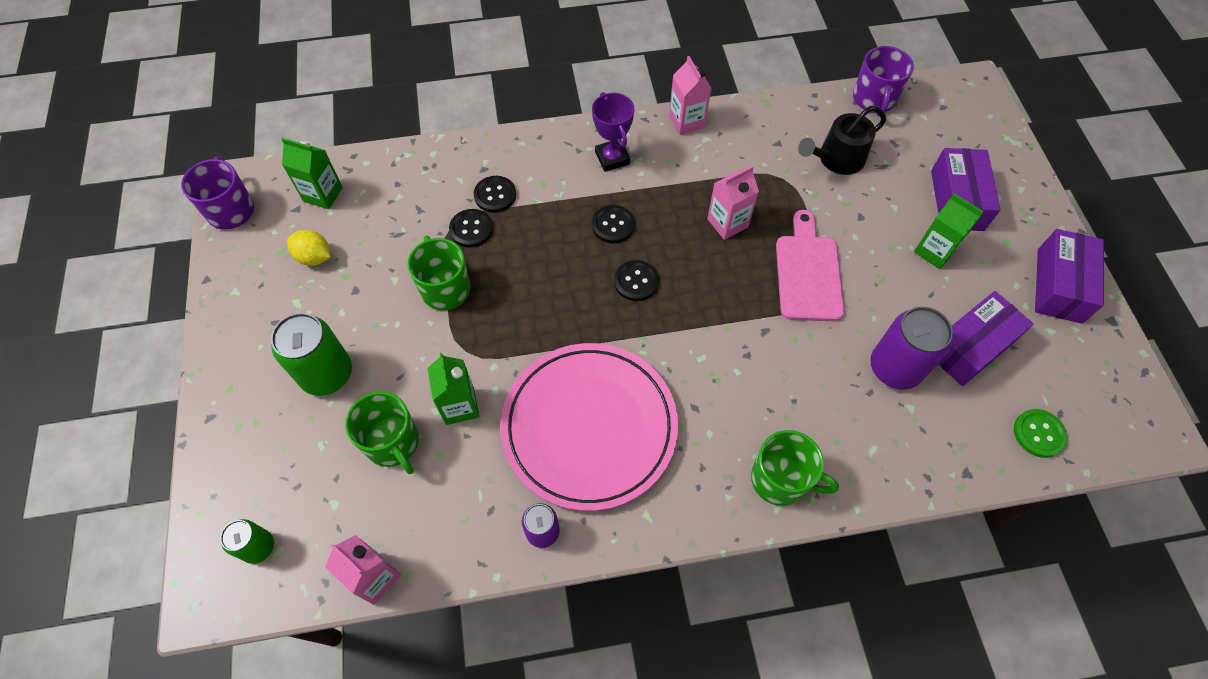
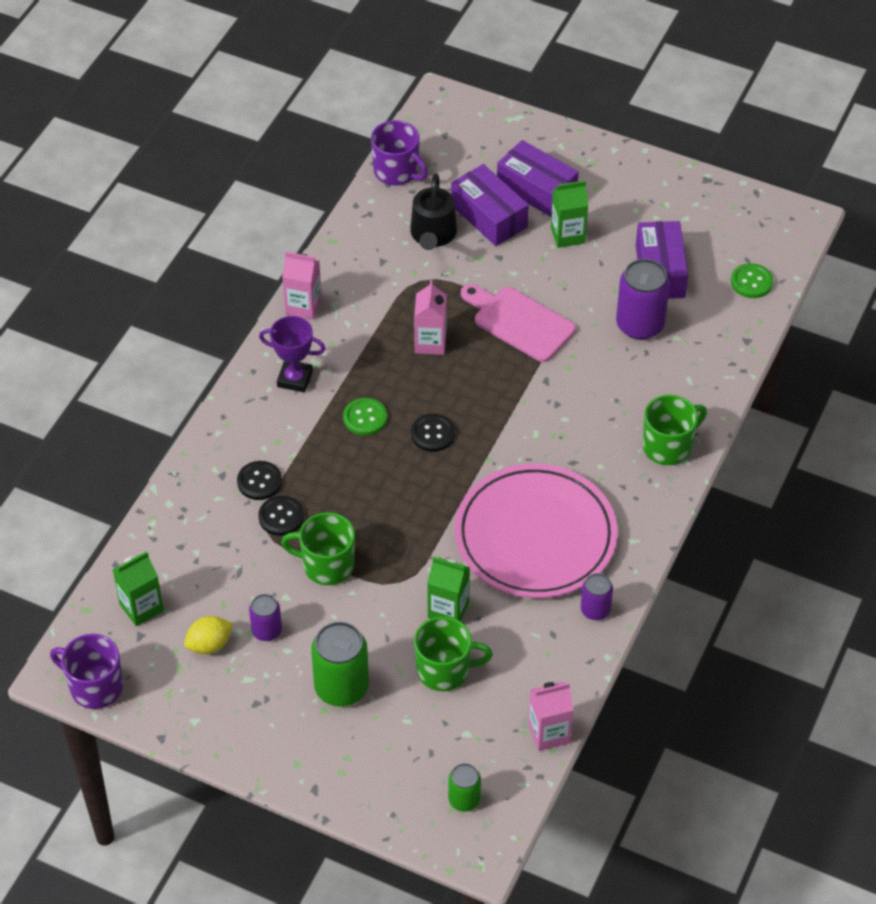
camera: 55 degrees left, 10 degrees down
(352, 286) = (266, 631): none -> purple can
(613, 225) = (365, 418): black button -> green button
(1059, 285) = (656, 186): purple box -> purple box (489, 216)

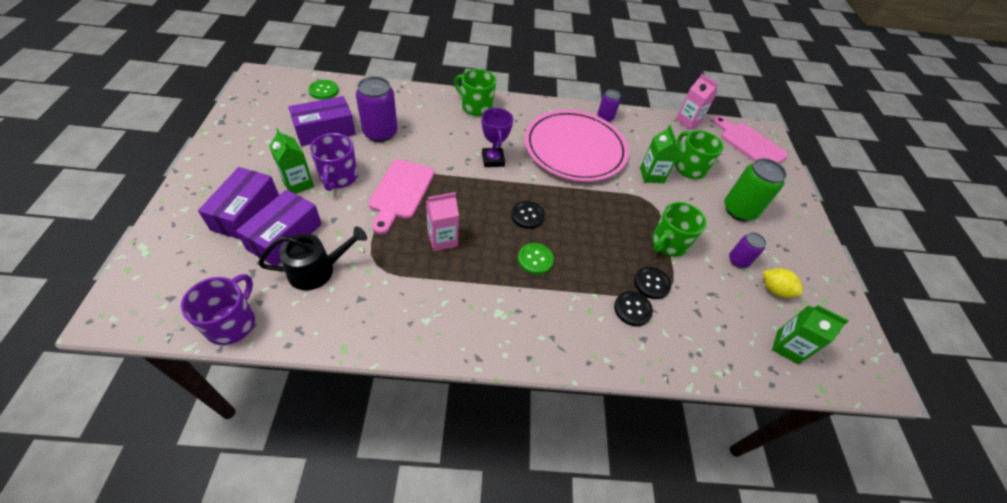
camera: 120 degrees left, 0 degrees up
(94, 686) = (864, 350): purple mug -> purple mug (338, 177)
(295, 379) = (522, 321): purple trophy -> purple trophy (493, 160)
(303, 306) = (437, 344): pink carton -> none
(326, 565) = (668, 244): green mug -> green mug turned 60 degrees clockwise
(464, 799) = (750, 144): green can -> pink cutting board

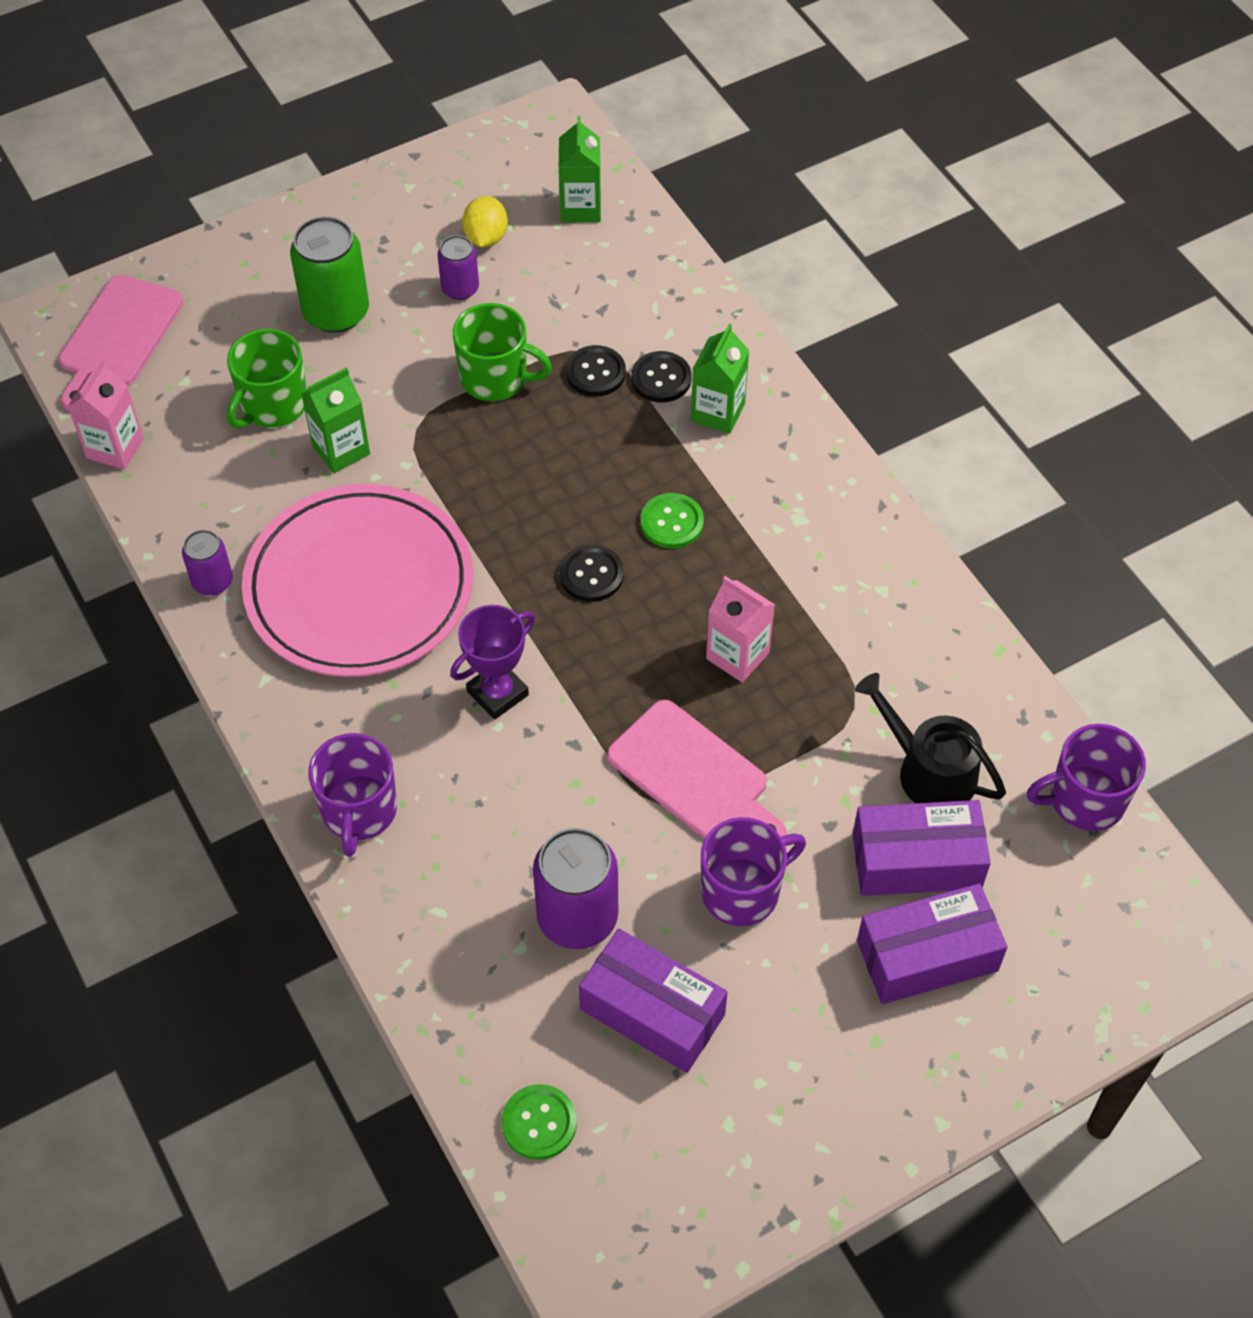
camera: 115 degrees left, 5 degrees up
(298, 184) = (808, 938): green carton -> green carton (717, 412)
(400, 192) = (694, 776): pink cutting board -> pink cutting board turned 60 degrees clockwise
(476, 107) = (359, 811): green mug -> purple mug

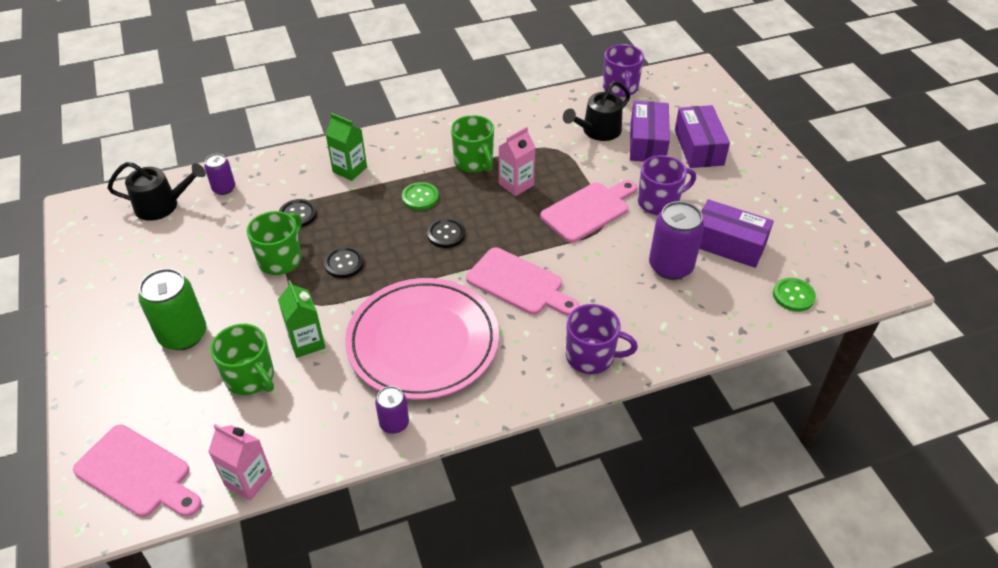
camera: 80 degrees left, 10 degrees down
(460, 288) = (197, 268): purple can -> purple can (224, 188)
(486, 237) = (160, 251): yellow lemon -> none
(497, 693) = (519, 283): purple trophy -> pink cutting board
(580, 208) = (162, 205): green carton -> black watering can
(652, 1012) = (728, 244): purple box -> purple box turned 75 degrees clockwise
(661, 378) = (315, 188): black button -> black button (344, 263)
(743, 891) = (659, 202): purple mug -> purple mug turned 90 degrees clockwise
(782, 583) = (474, 162): none -> green mug

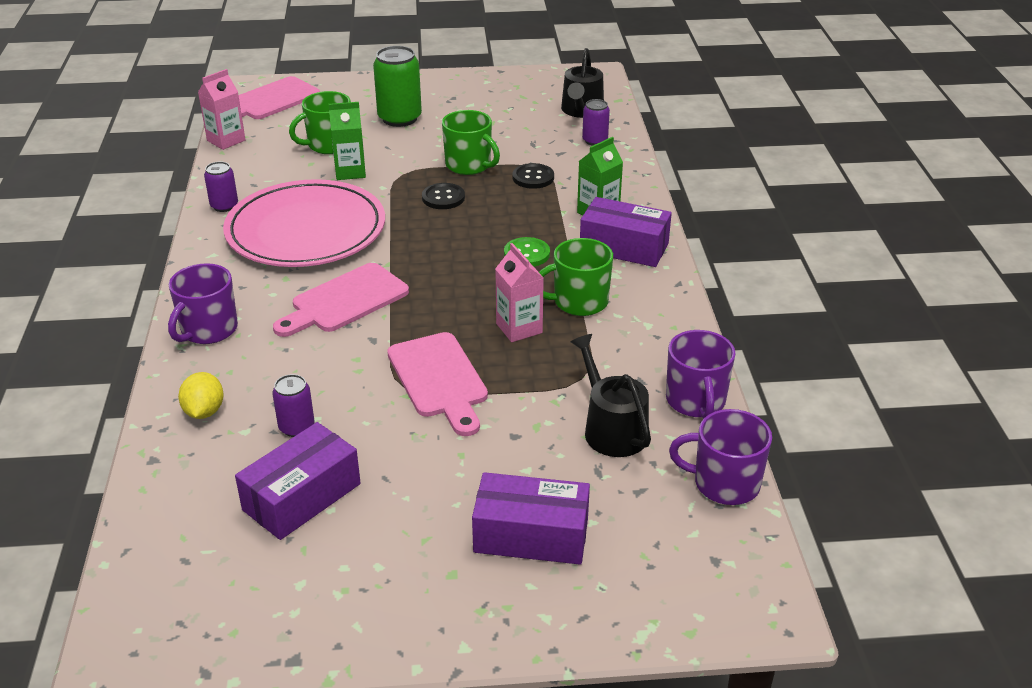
camera: 105 degrees right, 10 degrees down
(446, 234) = (453, 263): black button -> none
(647, 142) = (564, 476): purple box -> purple box (624, 247)
(659, 202) = (422, 451): purple mug -> purple mug (696, 401)
(670, 266) = (296, 427): purple can -> purple can, size x0.56
(682, 321) = (204, 411): none -> yellow lemon
(793, 296) = (169, 532): green button -> none

